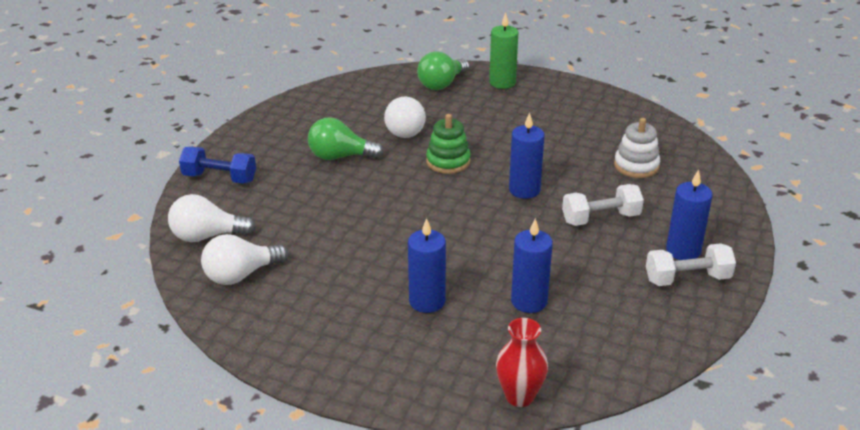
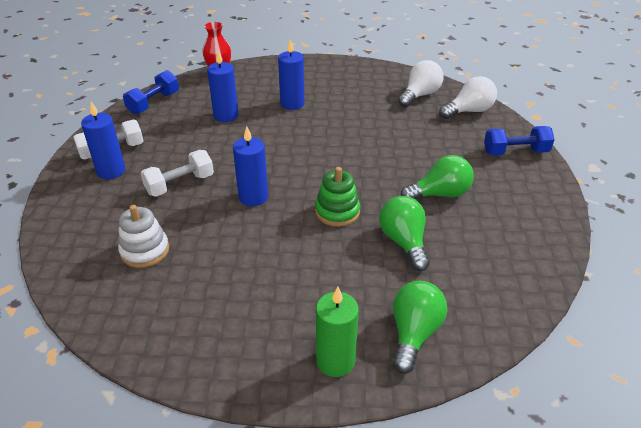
camera: 160 degrees right, 5 degrees up
(406, 129) = (404, 242): white light bulb -> green light bulb
(635, 351) = (154, 103): none -> blue dumbbell

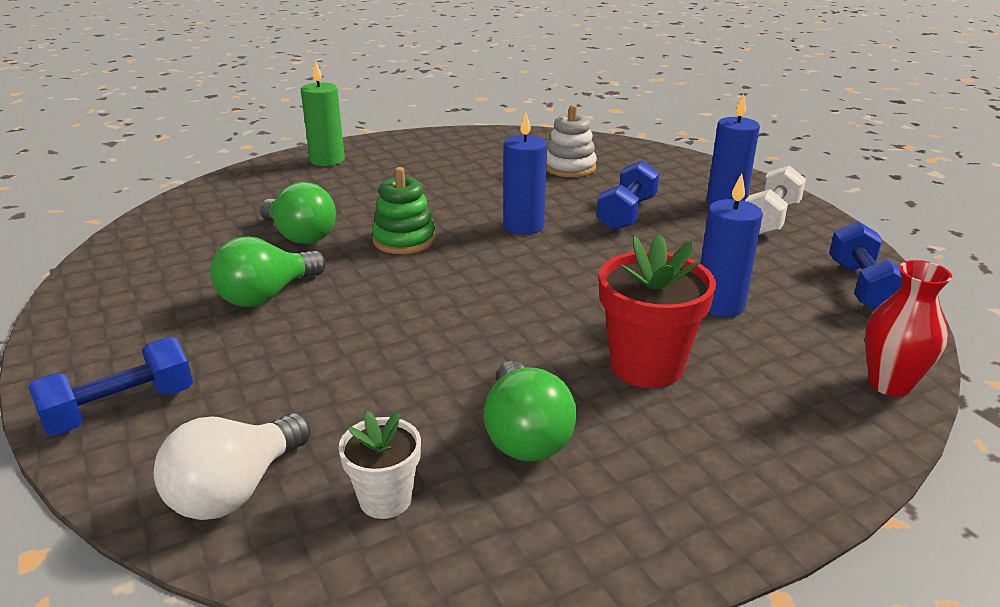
camera: 150 degrees right, 10 degrees down
(180, 184) = (627, 213): white dumbbell -> blue dumbbell
(292, 104) = (646, 366): blue candle -> red flower pot
(414, 333) = (263, 185): green light bulb -> green light bulb (524, 435)
(420, 95) = (385, 499): white light bulb -> white flower pot

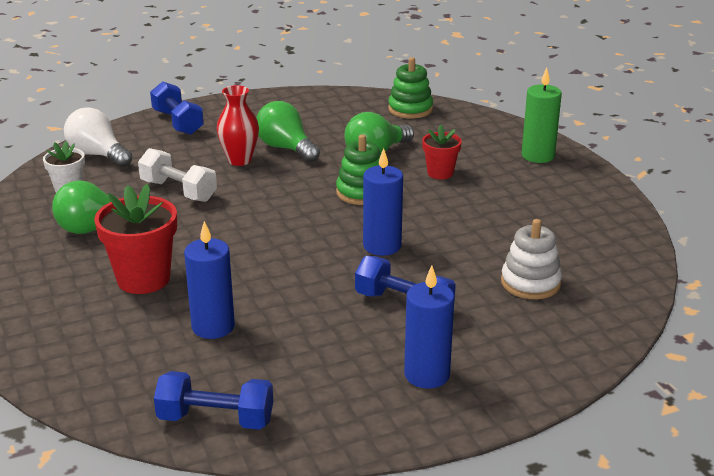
camera: 95 degrees right, 0 degrees up
(175, 219) = (410, 109): none -> green stacking toy
(359, 202) = (440, 173): none -> red flower pot
(770, 219) = (381, 398): white dumbbell -> white dumbbell (178, 191)
(889, 384) = (69, 384): red vase -> red vase (239, 160)

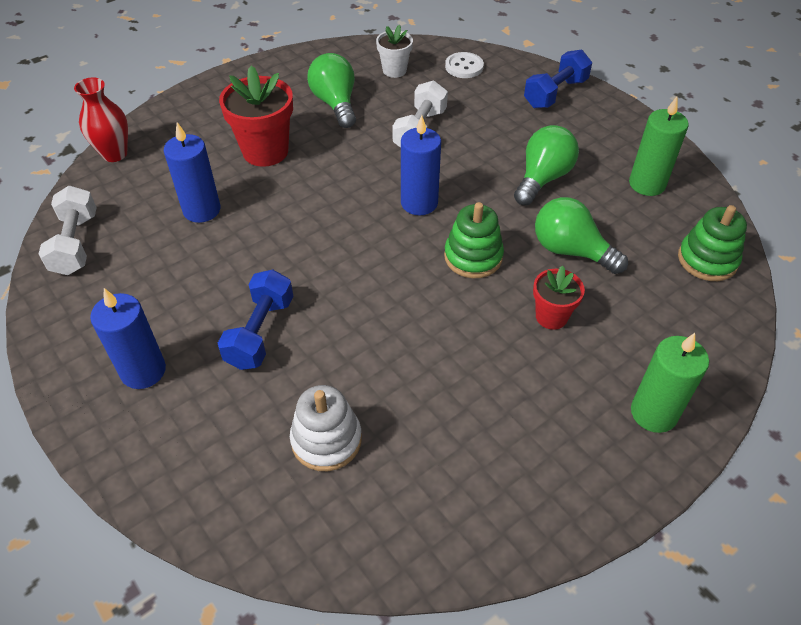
camera: 75 degrees right, 20 degrees up
(98, 155) = (464, 67): white light bulb -> white button
(216, 419) = (76, 244): blue dumbbell -> white dumbbell
(239, 160) = (499, 153): red vase -> red vase (115, 154)
(320, 111) = (647, 184): none -> green candle
(382, 246) = (366, 294): blue candle -> blue candle (419, 203)

